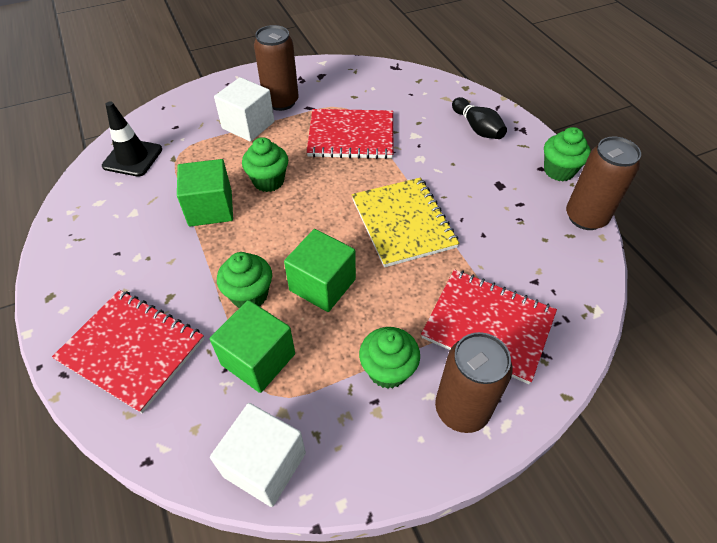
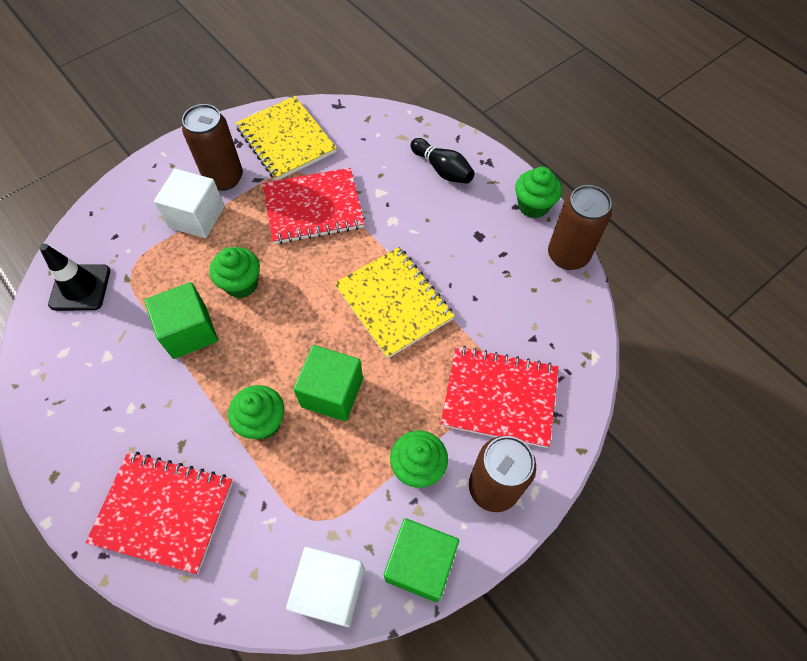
camera: 15 degrees left, 10 degrees up
(258, 359) = (292, 488): green cube -> green cube (420, 564)
(343, 84) = (286, 140): none -> yellow notebook

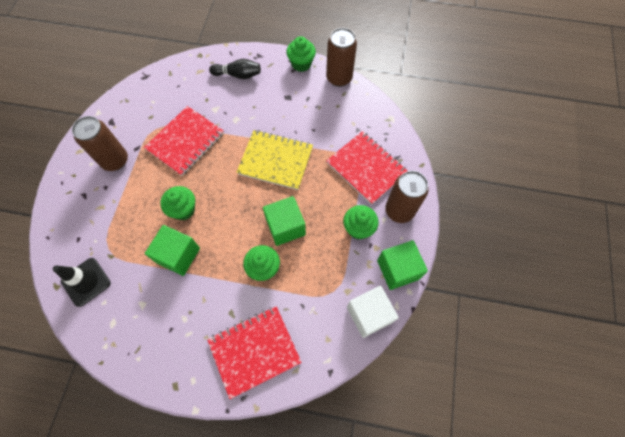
camera: 40 degrees left, 5 degrees up
(197, 217) = (120, 193): white cube -> none
(286, 140) = (132, 115): yellow notebook -> none
(499, 397) = (366, 168): red notebook -> red notebook turned 75 degrees clockwise

